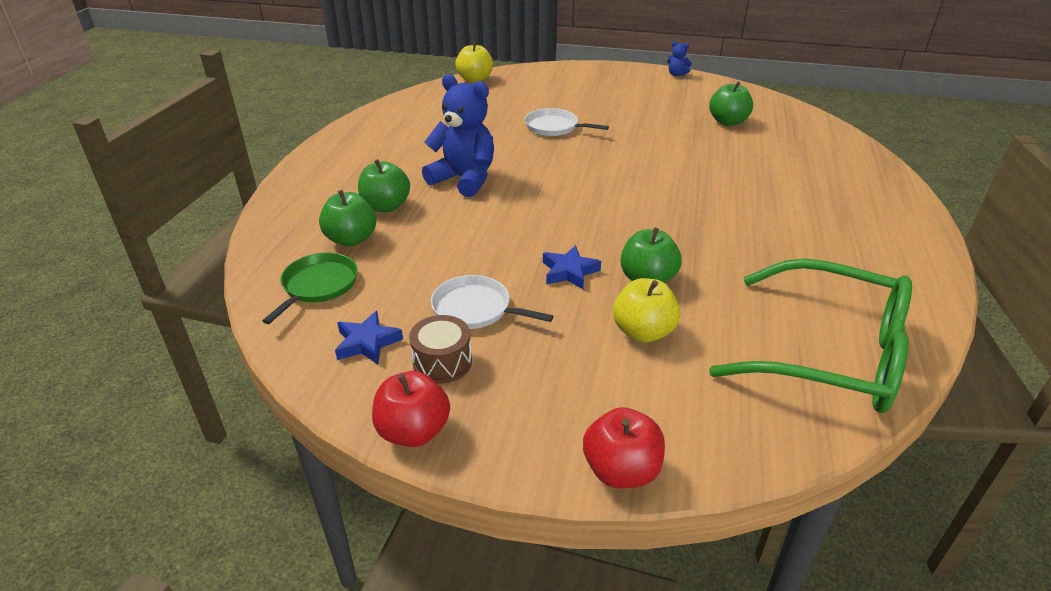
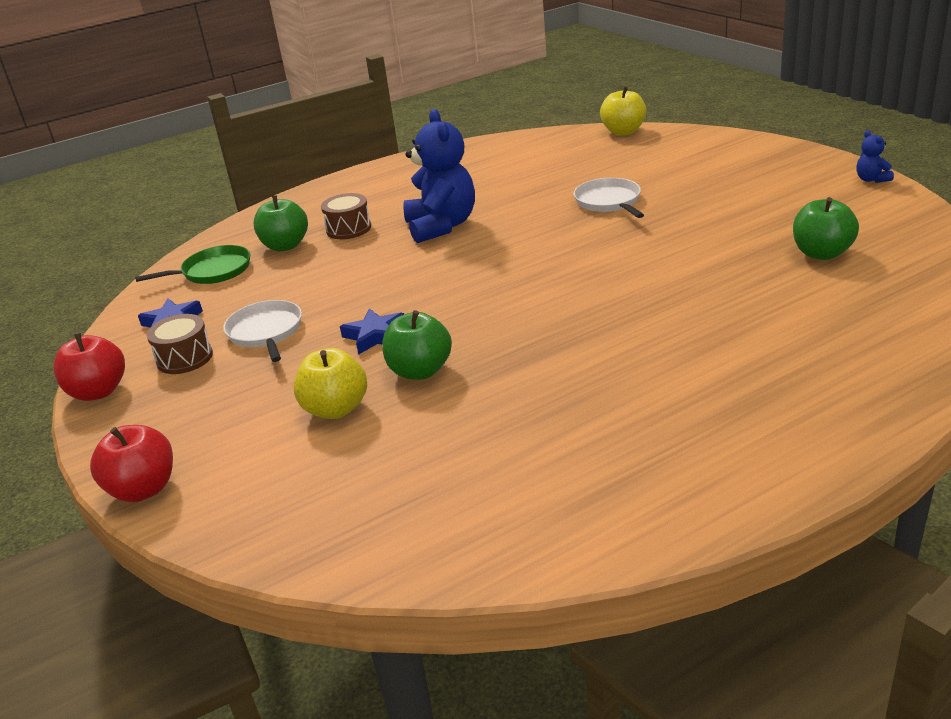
camera: 50 degrees right, 5 degrees down
(386, 206) = (348, 229): green apple -> brown drum
(830, 354) = (440, 513): green glasses -> none

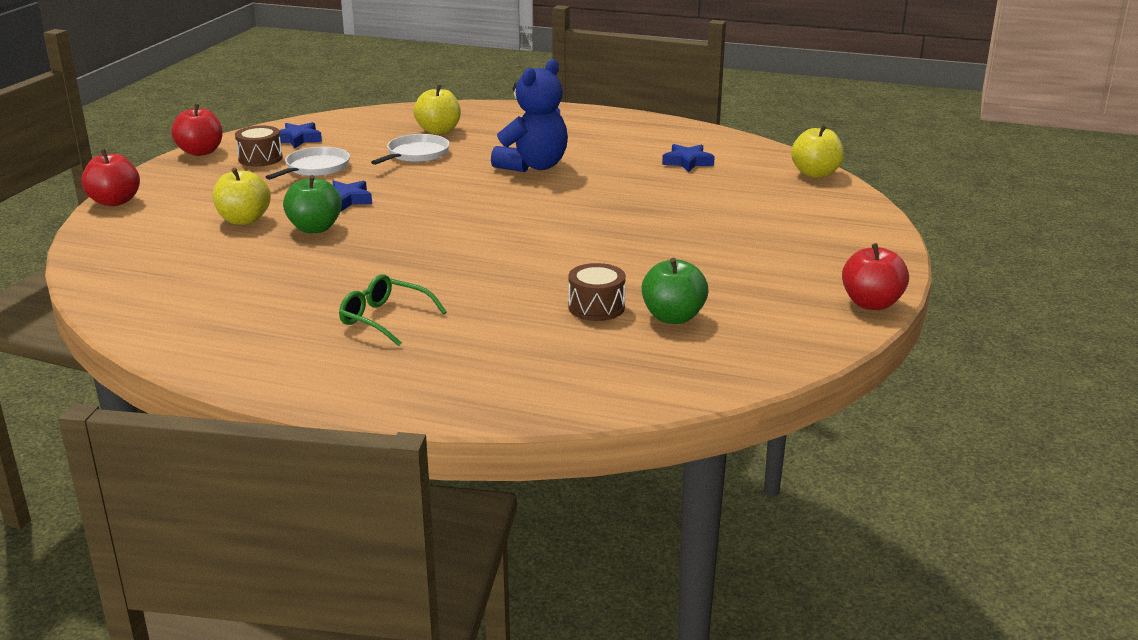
camera: 45 degrees right, 5 degrees down
(213, 271) = (377, 124): green pan -> none
(285, 246) = (438, 131): green apple -> yellow apple
(348, 229) = (489, 139): brown drum -> brown drum (596, 307)
(532, 166) = (687, 162): none -> blue star
(609, 202) = (659, 209): white pan -> white pan (416, 154)
(685, 386) = (385, 319): none -> green glasses
(871, 179) = (871, 304): blue teddy bear -> red apple

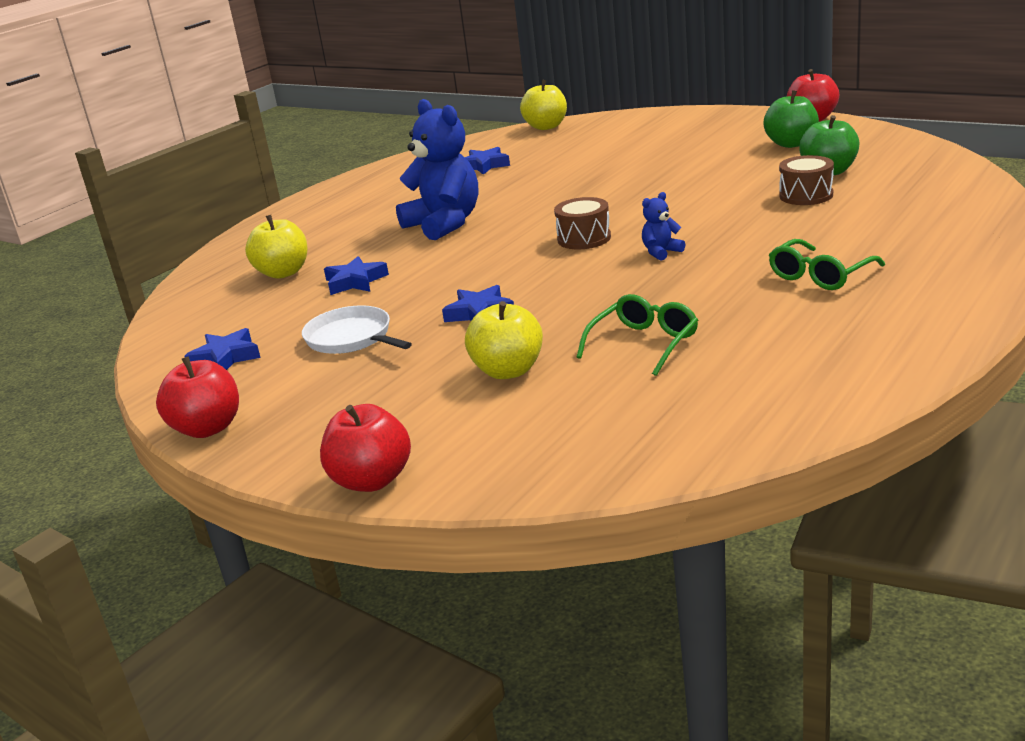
camera: 70 degrees left, 0 degrees up
(260, 158) = (280, 378): brown drum -> brown drum (584, 238)
(271, 259) = (644, 344): none -> green glasses
(315, 228) = (560, 325): green apple -> green apple (791, 144)
(416, 154) = (355, 281): white pan -> blue star
(454, 252) = (661, 252): none -> blue teddy bear

